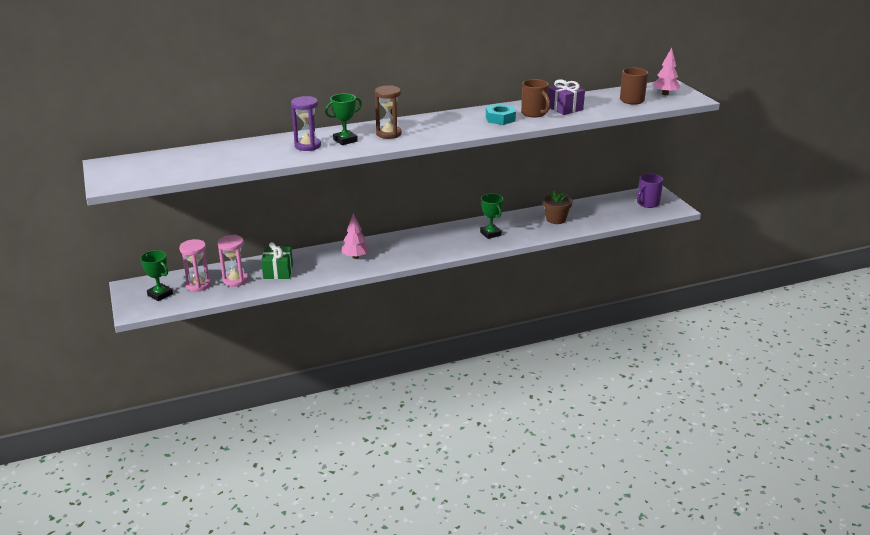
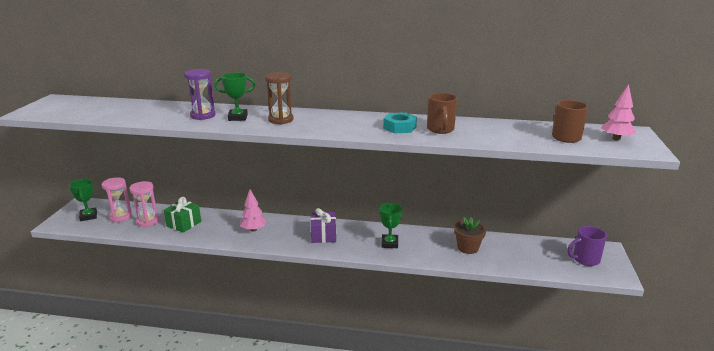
camera: 30 degrees right, 5 degrees down
(565, 108) = (479, 131): purple gift -> purple gift (323, 235)

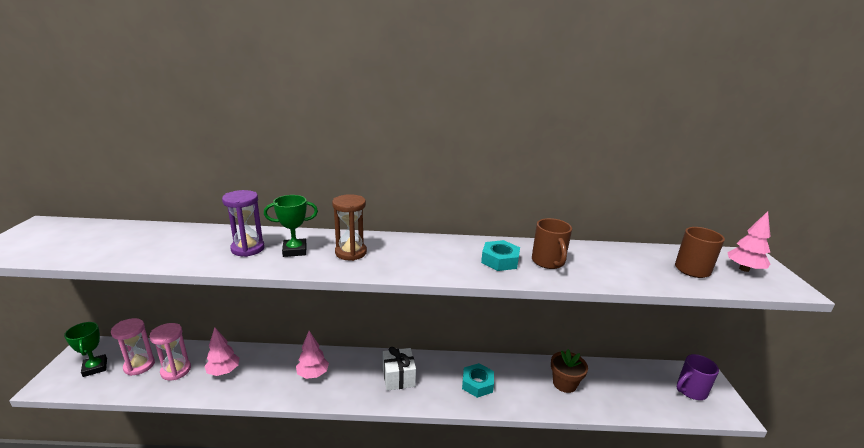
camera: 10 degrees left, 0 degrees up
(184, 224) = (224, 371): green gift -> pink tree
(323, 235) = (398, 377): purple gift -> white gift
(389, 243) = (477, 384): green trophy -> turquoise nut

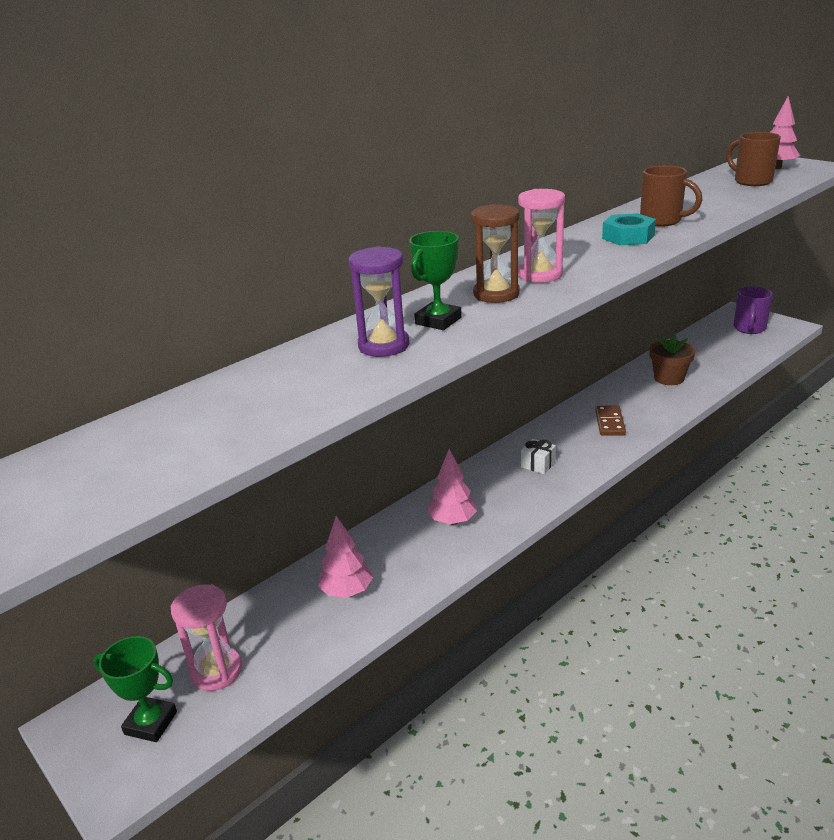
camera: 40 degrees left, 5 degrees up
(176, 370) = (282, 636): pink hourglass -> pink hourglass (540, 275)
(398, 377) = (538, 464): white gift -> white gift, size x0.61
(477, 384) = (610, 423): turquoise nut -> brown domino

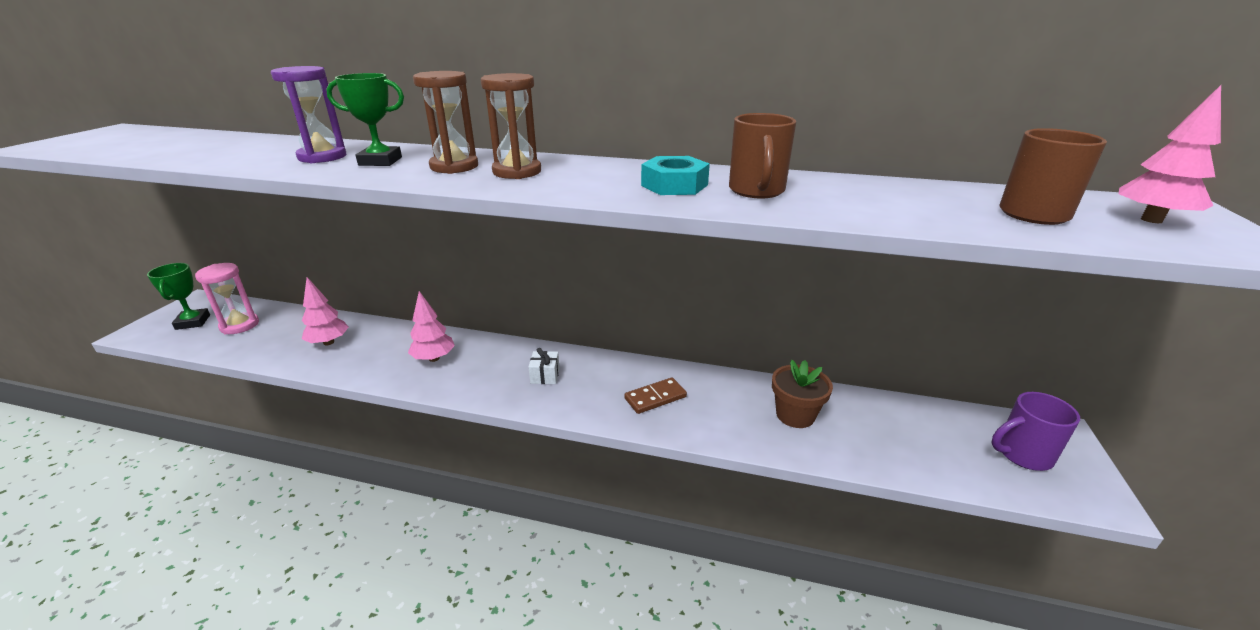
camera: 55 degrees right, 0 degrees up
(540, 275) = (517, 172): pink hourglass -> brown hourglass

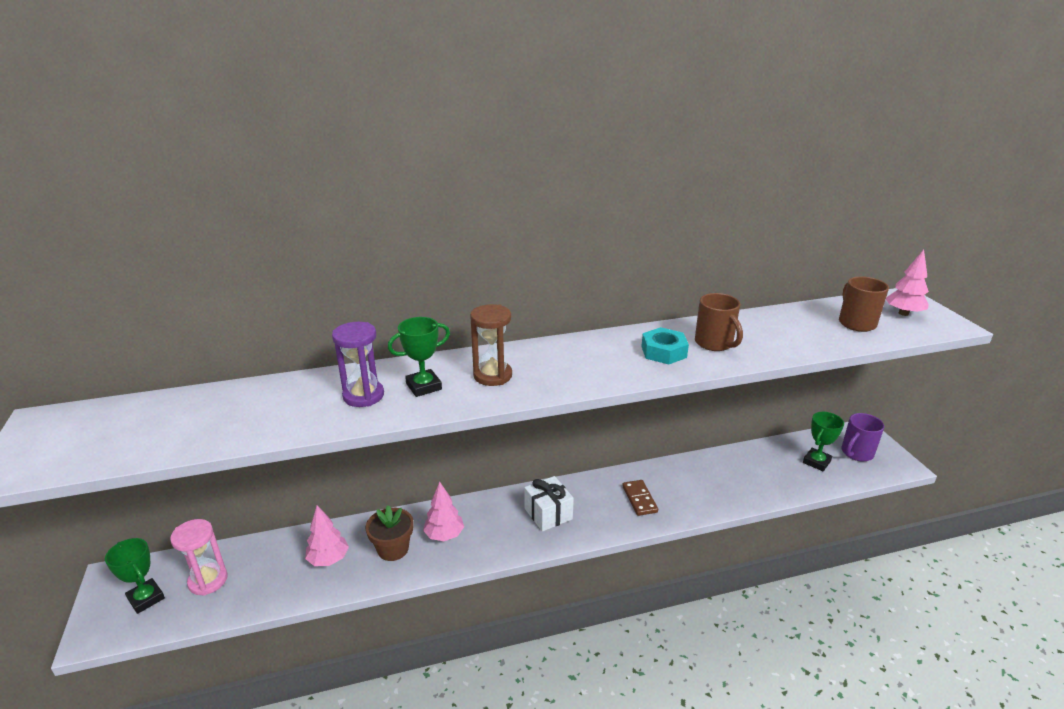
camera: 30 degrees left, 0 degrees up
(517, 172) = (546, 368): brown hourglass -> none
(545, 376) = (548, 514): white gift -> white gift, size x1.63
(655, 398) = (639, 499): brown domino -> brown domino turned 45 degrees counterclockwise
(795, 415) = (731, 476): brown flower pot -> brown flower pot (393, 549)
(942, 442) = (816, 462): none -> green trophy

